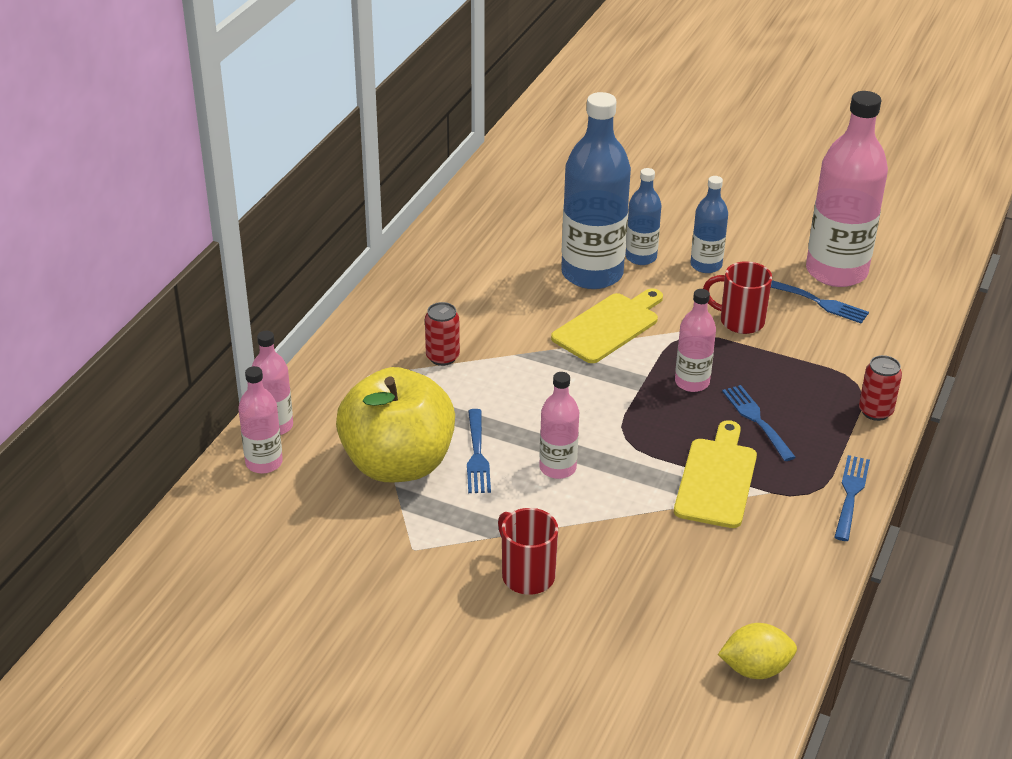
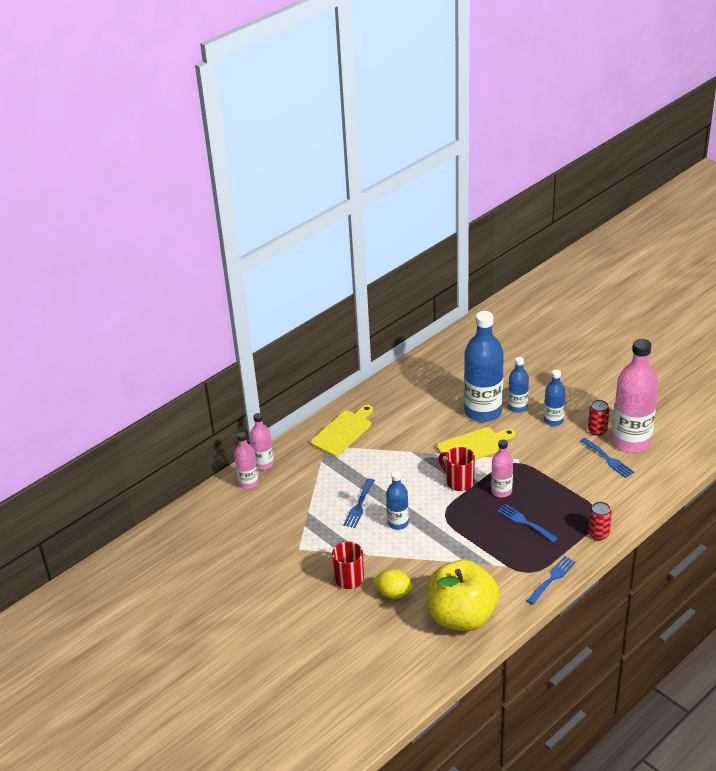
camera: 25 degrees right, 0 degrees up
(398, 464) = (315, 500): yellow apple -> yellow apple (461, 616)
(442, 357) = (371, 444): red can -> red can (597, 430)
(557, 468) = (398, 523): pink bottle -> blue bottle
(716, 479) = (481, 551): yellow cutting board -> yellow cutting board (343, 431)
(740, 321) = (552, 460): red mug -> red mug (459, 482)
(755, 669) = (439, 659): yellow lemon -> yellow lemon (394, 593)
(757, 420) = (525, 522): blue fork -> blue fork turned 45 degrees counterclockwise

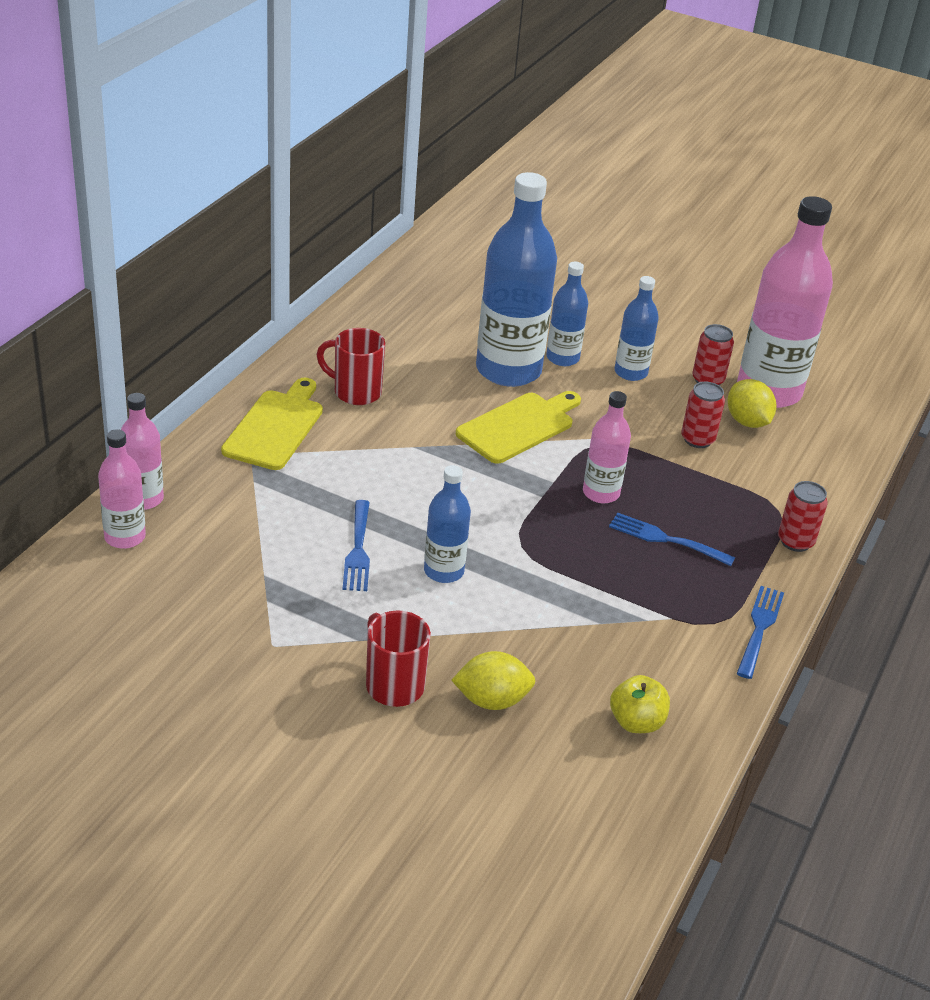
camera: 25 degrees left, 0 degrees up
(459, 482) = (521, 487): red mug -> red mug (355, 392)
(461, 616) = (636, 722): yellow apple -> yellow apple, size x0.42
(572, 466) = (697, 439): none -> red can
(608, 459) = (747, 422): blue fork -> yellow lemon

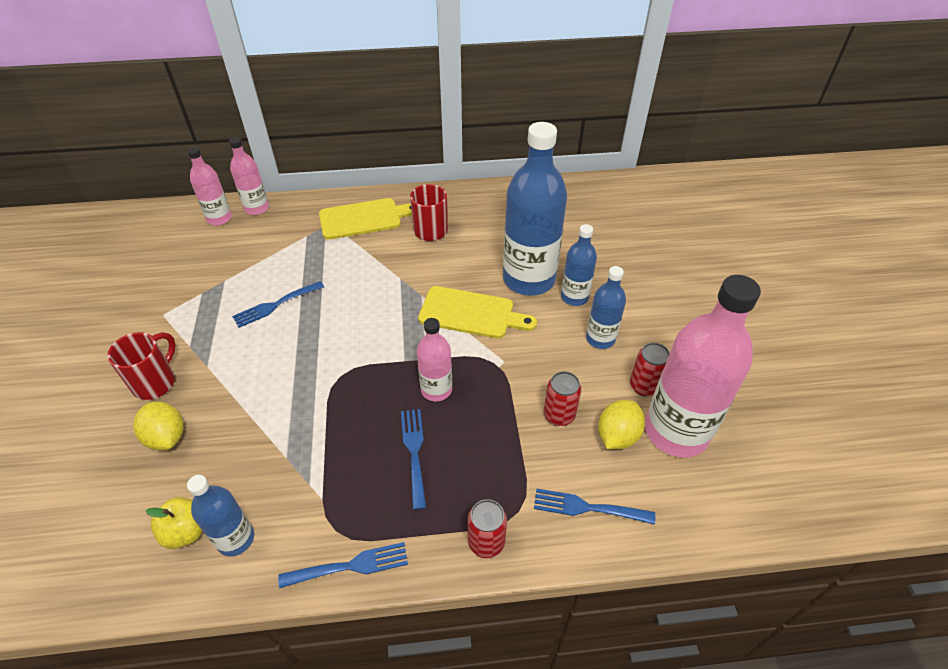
camera: 60 degrees right, 10 degrees up
(443, 571) = (283, 351): blue bottle -> blue bottle (235, 539)
(805, 473) = (588, 508): none -> blue fork

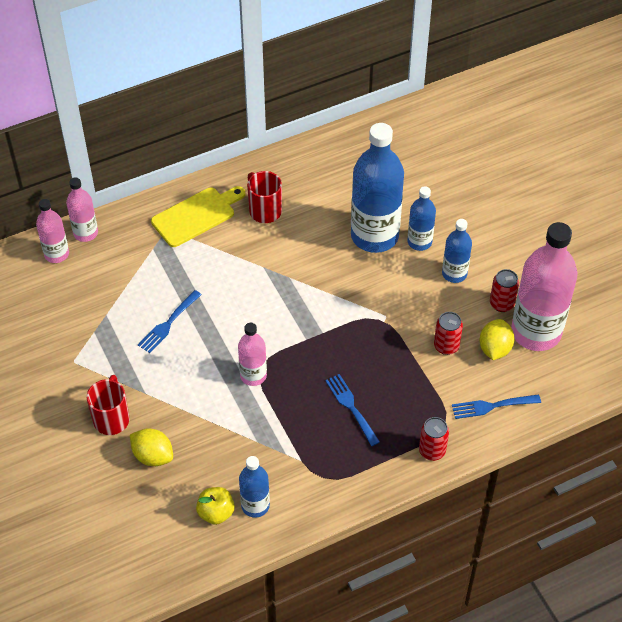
camera: 20 degrees left, 5 degrees up
(349, 566) = (346, 496): blue fork -> none
(436, 389) = (344, 355): pink bottle -> pink bottle (253, 375)
(471, 313) = (340, 282): yellow cutting board -> none

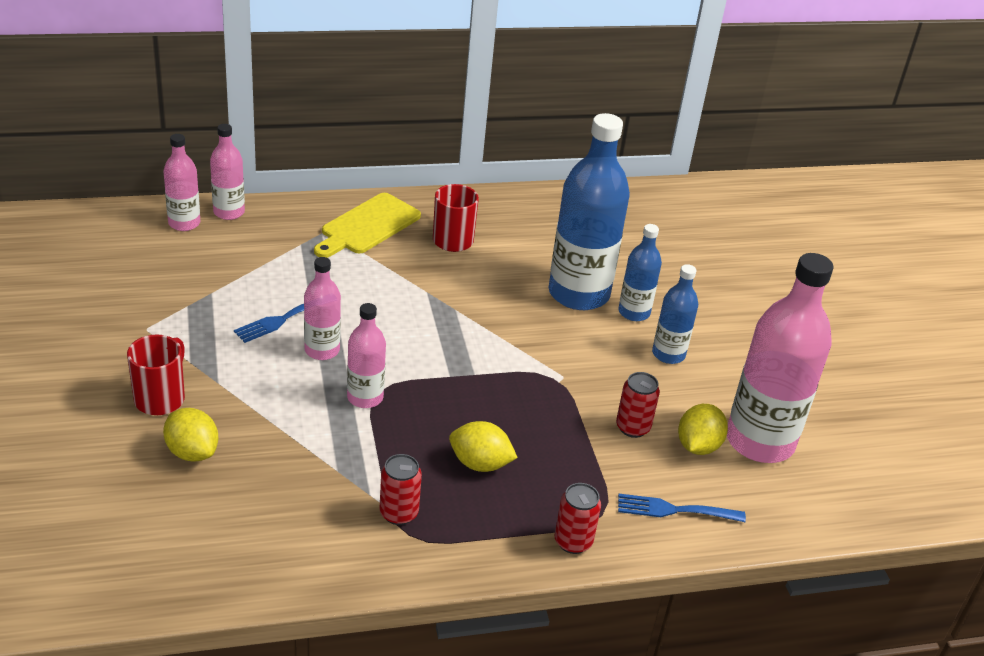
camera: 10 degrees right, 15 degrees down
(196, 215) = (368, 226): yellow cutting board -> yellow cutting board turned 150 degrees clockwise
(207, 343) = (322, 350): none -> pink bottle
(216, 513) = (243, 538): yellow apple -> none
(255, 505) = (301, 544): blue bottle -> none
(351, 407) = (480, 464): blue fork -> yellow lemon
(501, 304) = (721, 400): red can -> red can (398, 513)

